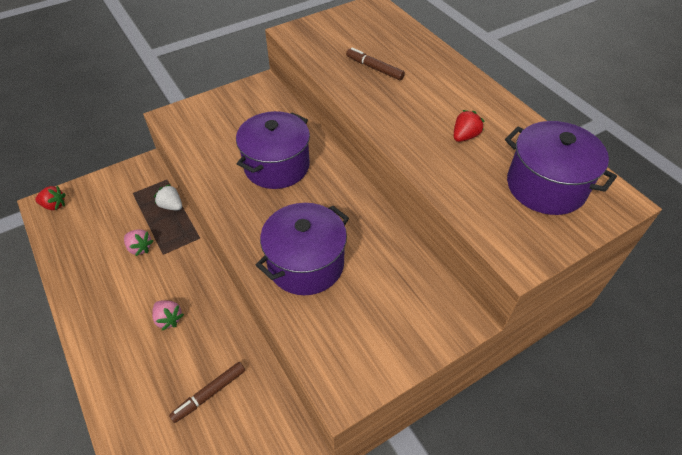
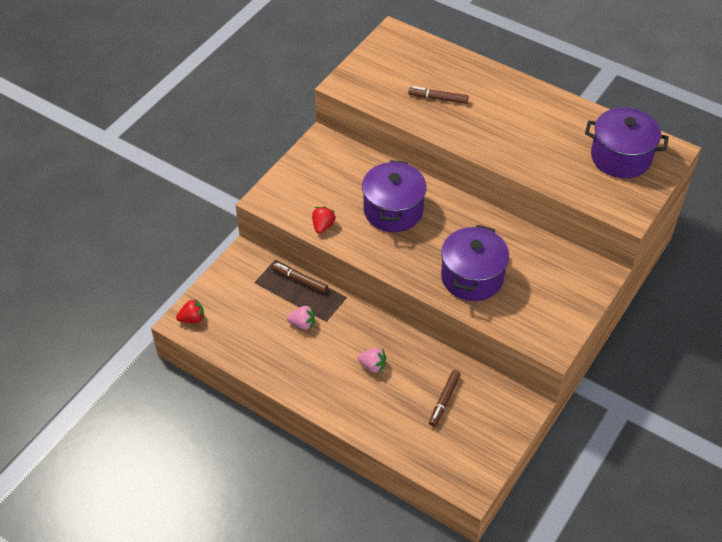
camera: 25 degrees left, 0 degrees up
(171, 206) = (300, 280): white strawberry -> brown marker
(464, 136) = (544, 137): red strawberry -> red strawberry (323, 226)

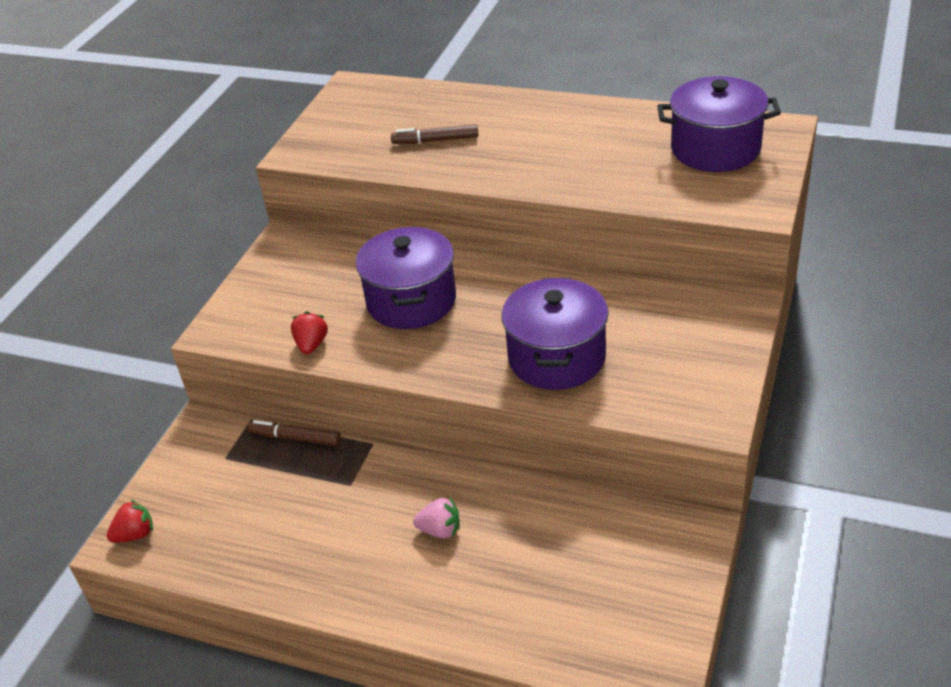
camera: 10 degrees left, 10 degrees down
(302, 324) = (314, 498): pink strawberry -> none
(444, 401) = (569, 553): brown marker -> none

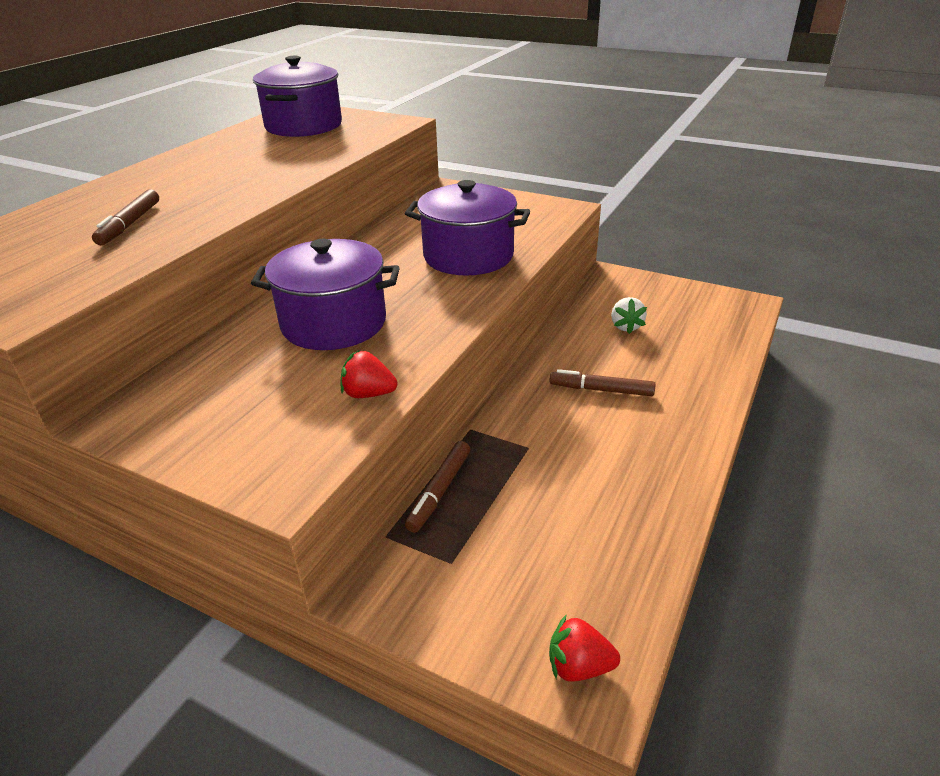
camera: 85 degrees left, 5 degrees down
(135, 534) = (579, 666): red strawberry -> red strawberry turned 60 degrees counterclockwise
(440, 530) = (601, 390): pink strawberry -> brown marker
(570, 547) = (626, 326): none -> white strawberry

